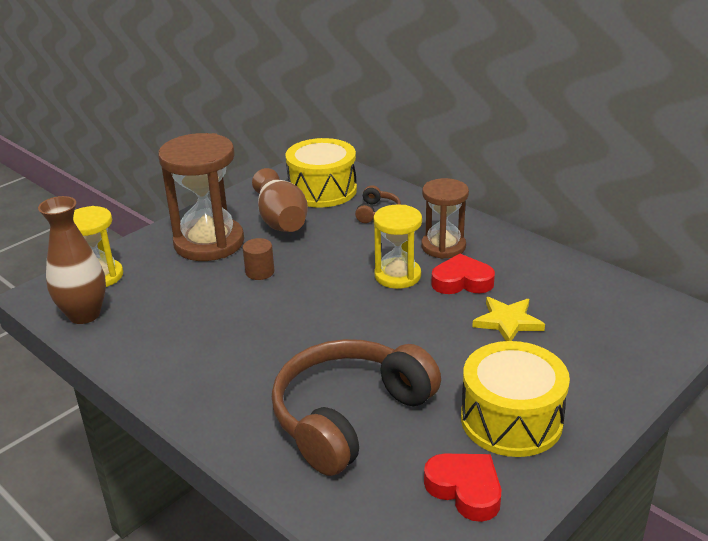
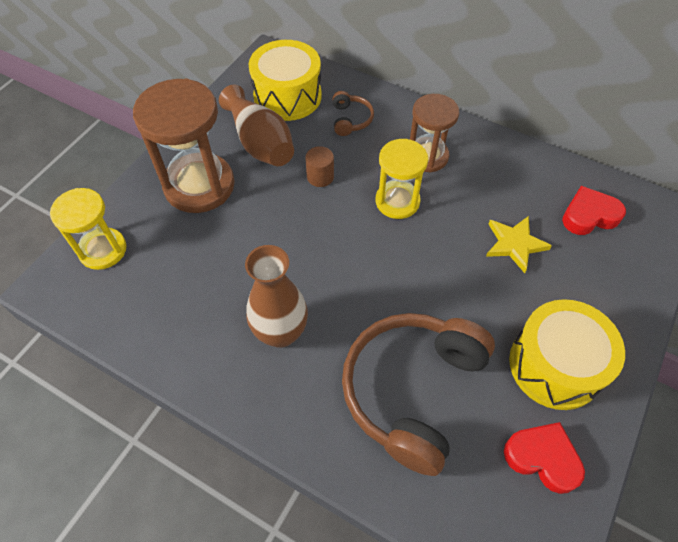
camera: 15 degrees left, 25 degrees up
(84, 314) = (106, 306): brown vase -> brown vase (281, 333)
(260, 272) = (264, 218): brown cylinder -> brown cylinder (320, 177)
(462, 281) = (458, 199): red heart -> red heart (589, 215)

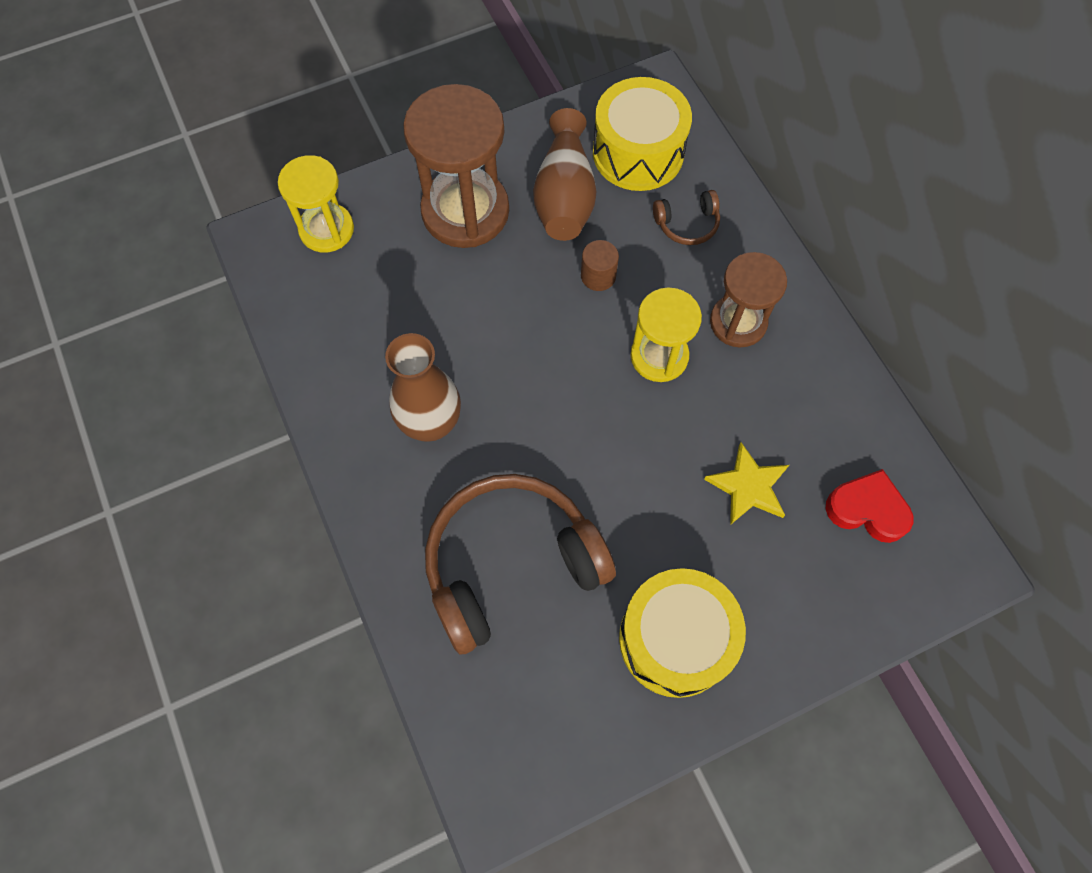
camera: 35 degrees right, 10 degrees up
(350, 119) = (687, 224): brown headphones -> brown headphones turned 45 degrees clockwise
(542, 458) = (582, 713): red heart -> none

